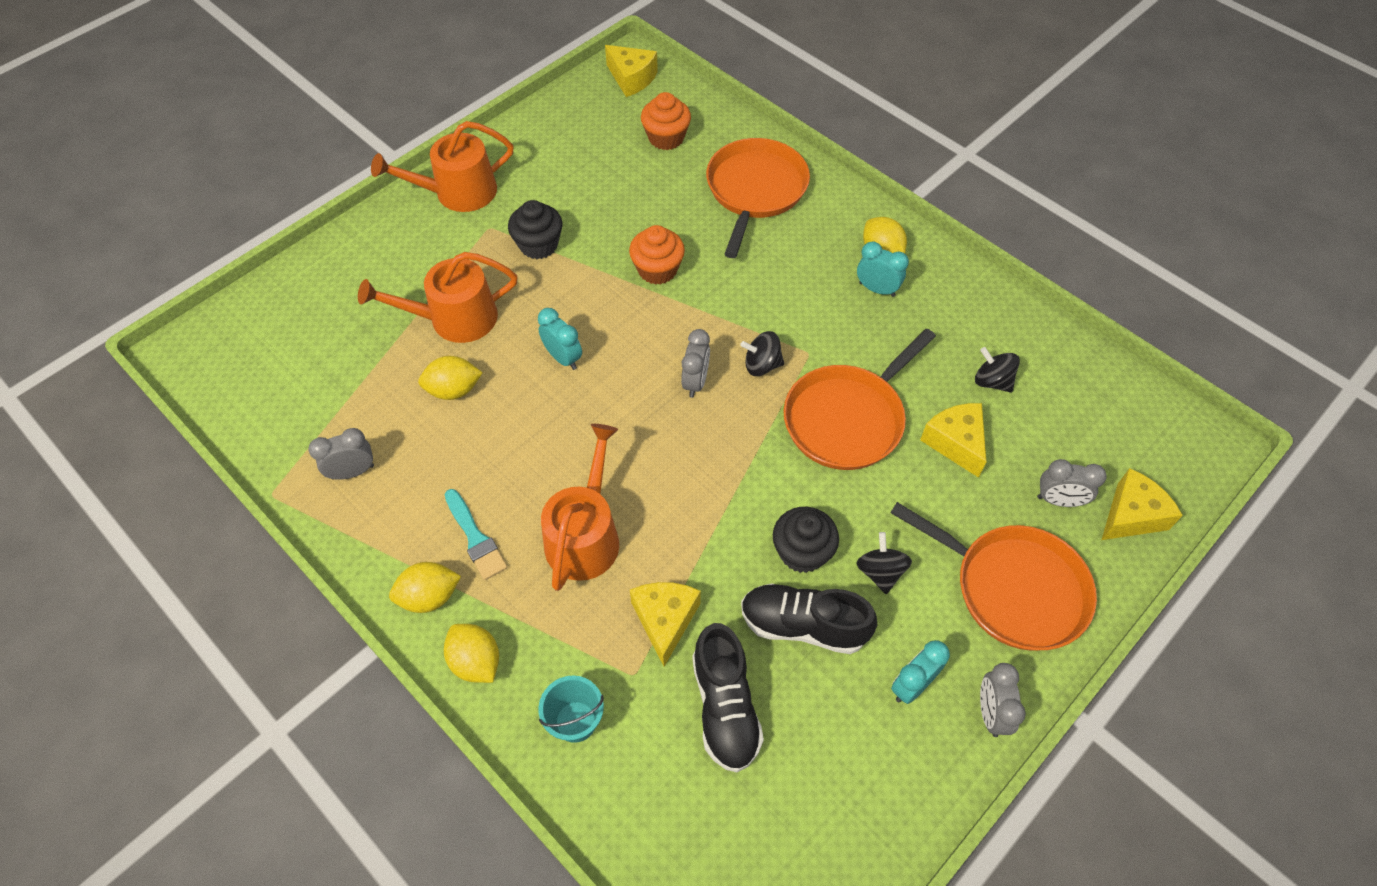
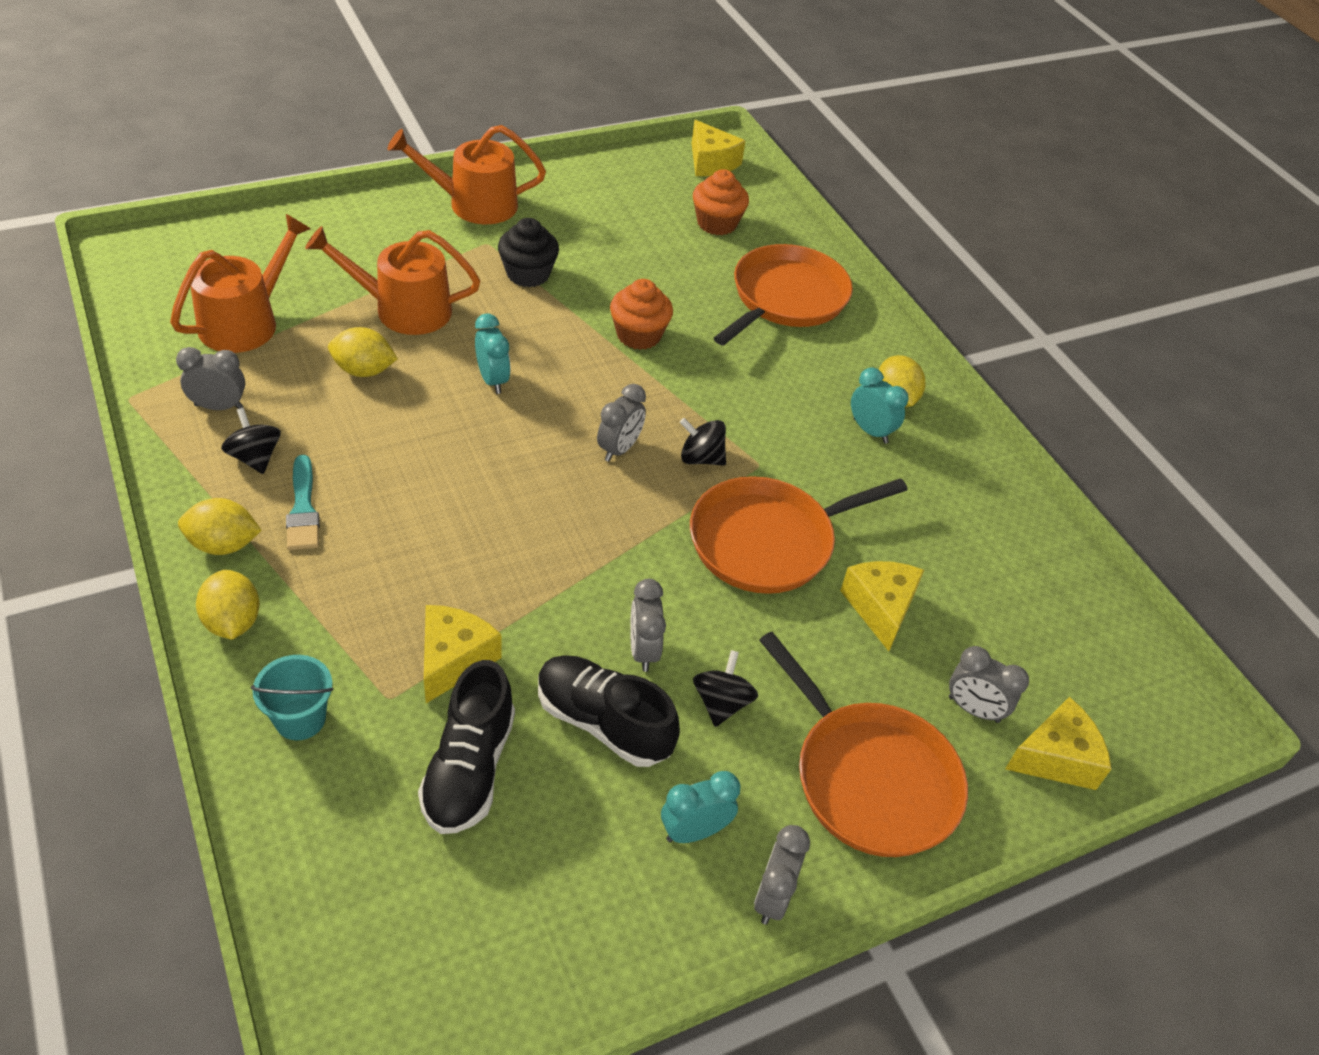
camera: 15 degrees right, 10 degrees down
(585, 535) = (417, 548): orange watering can -> orange watering can (246, 322)
(802, 552) = (643, 650): black cupcake -> grey clock
(992, 381) = (956, 563): black spinning top -> black spinning top (255, 457)

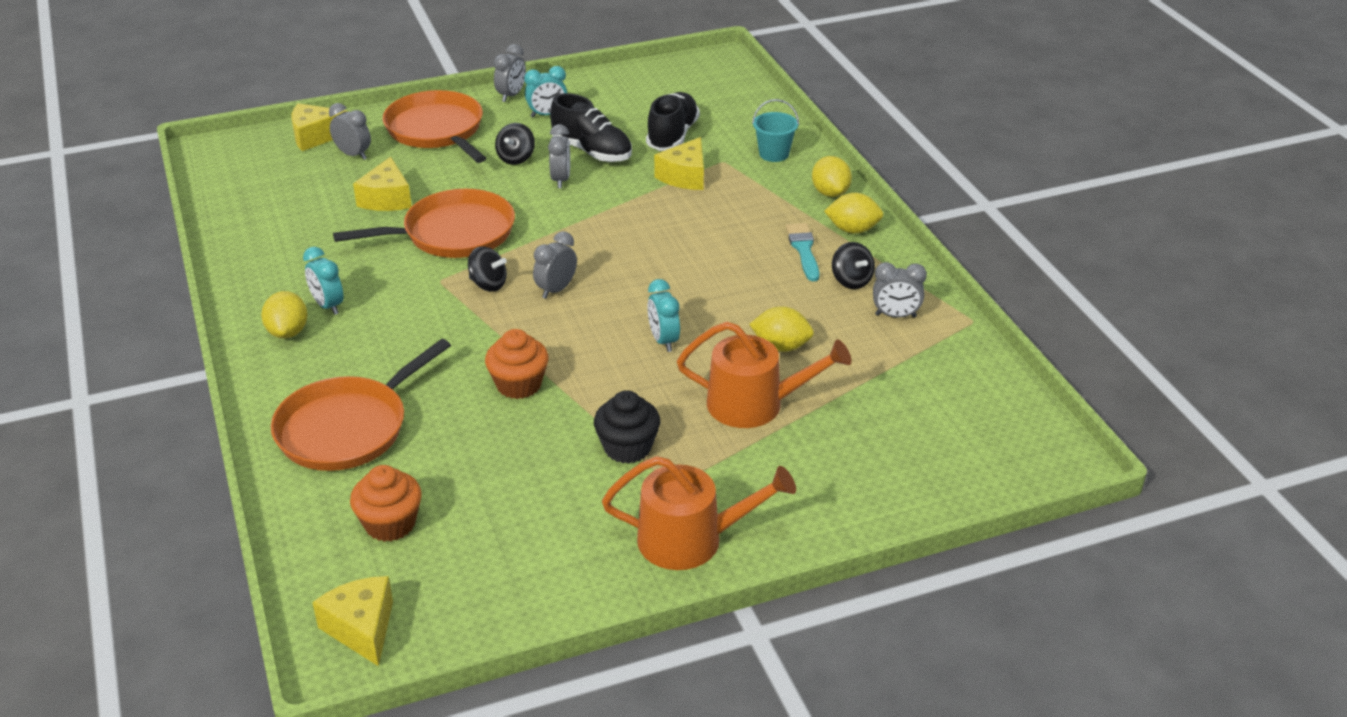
camera: 170 degrees left, 10 degrees down
(246, 322) = (903, 388): orange watering can -> none

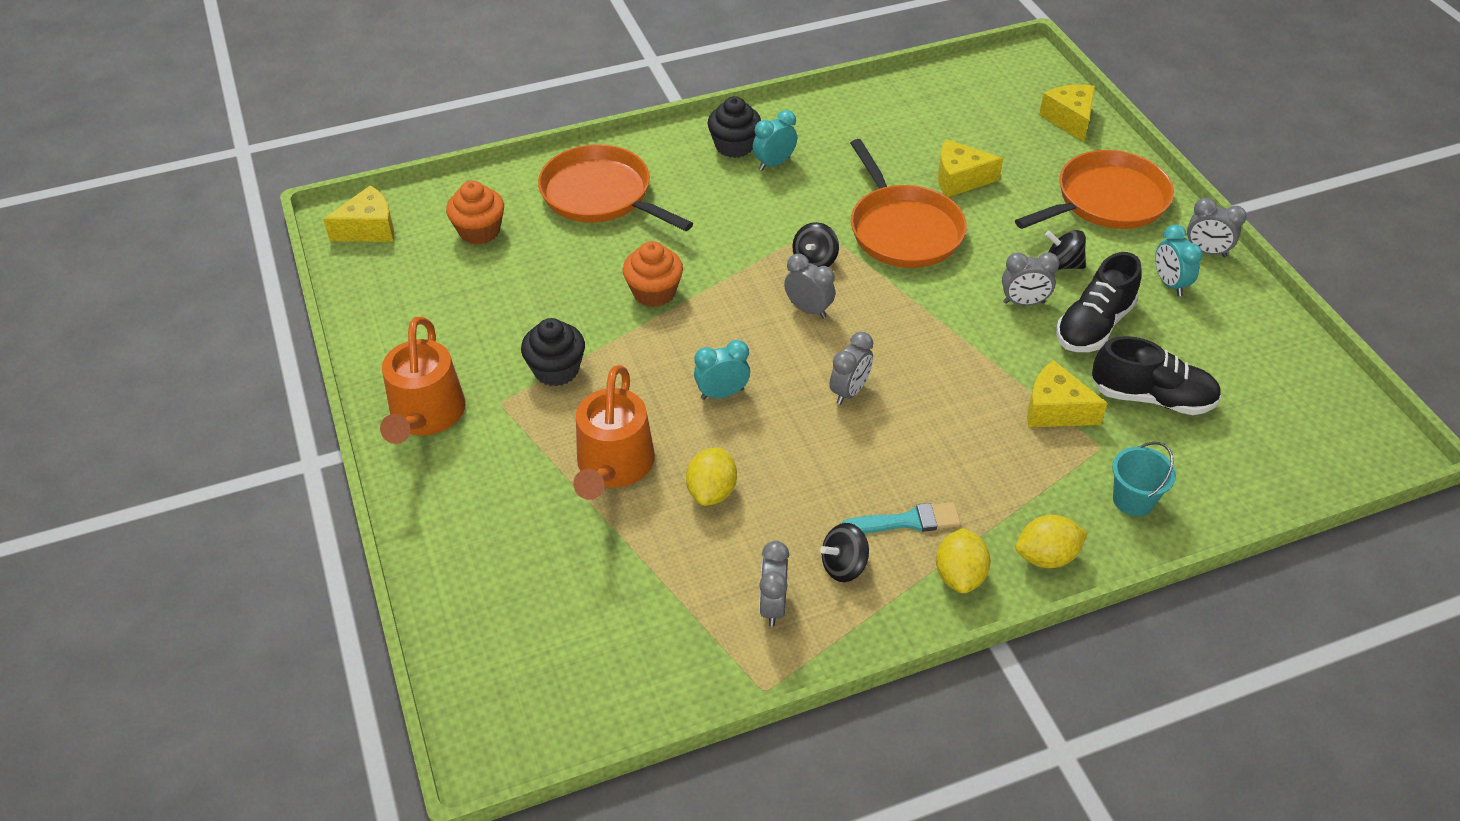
camera: 90 degrees right, 10 degrees up
(288, 332) = (734, 146): yellow lemon -> black cupcake
(353, 155) = (1040, 148): grey clock -> grey clock (849, 391)

